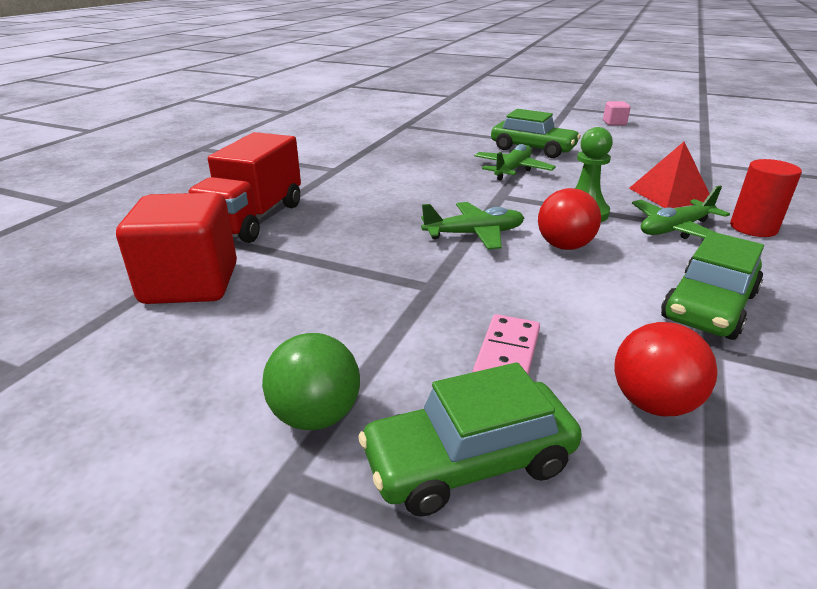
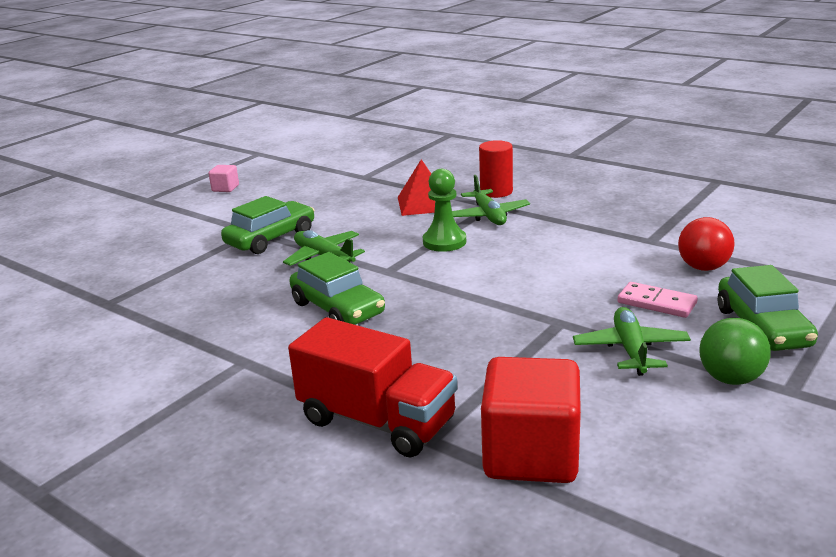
camera: 75 degrees left, 5 degrees down
(474, 234) = (469, 293): green plane -> green plane (630, 350)
(564, 246) = (504, 259): red ball -> none
(709, 306) = (602, 230): green car -> green car (338, 308)

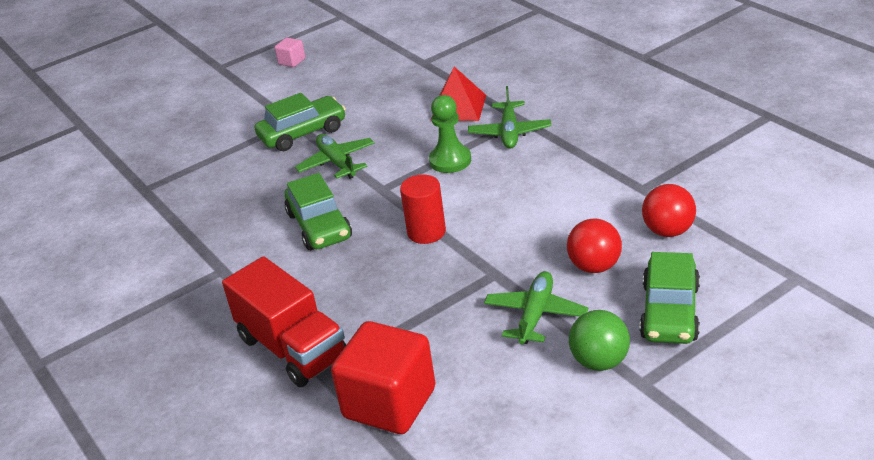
camera: 20 degrees right, 10 degrees up
(496, 192) = (536, 100): red cylinder -> red cylinder (426, 232)
(656, 303) = (594, 266): pink domino -> red ball

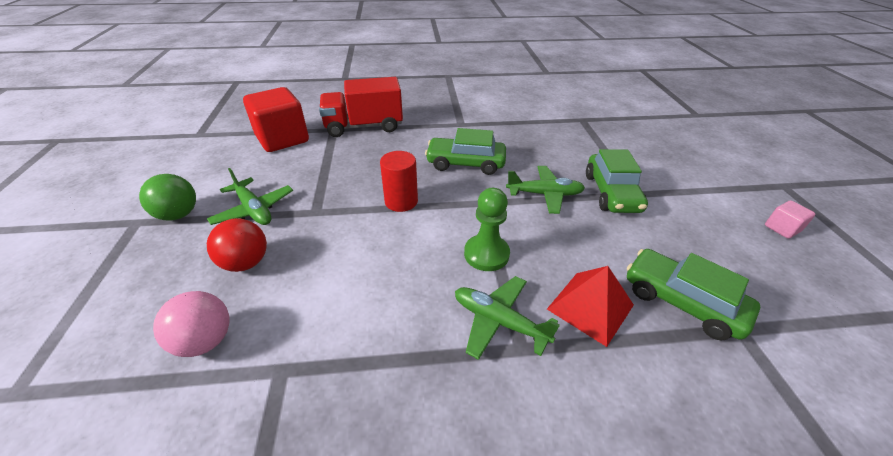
camera: 115 degrees right, 5 degrees up
(668, 231) = (205, 341): red ball -> pink ball
(670, 312) = (146, 273): green car -> green car (681, 302)

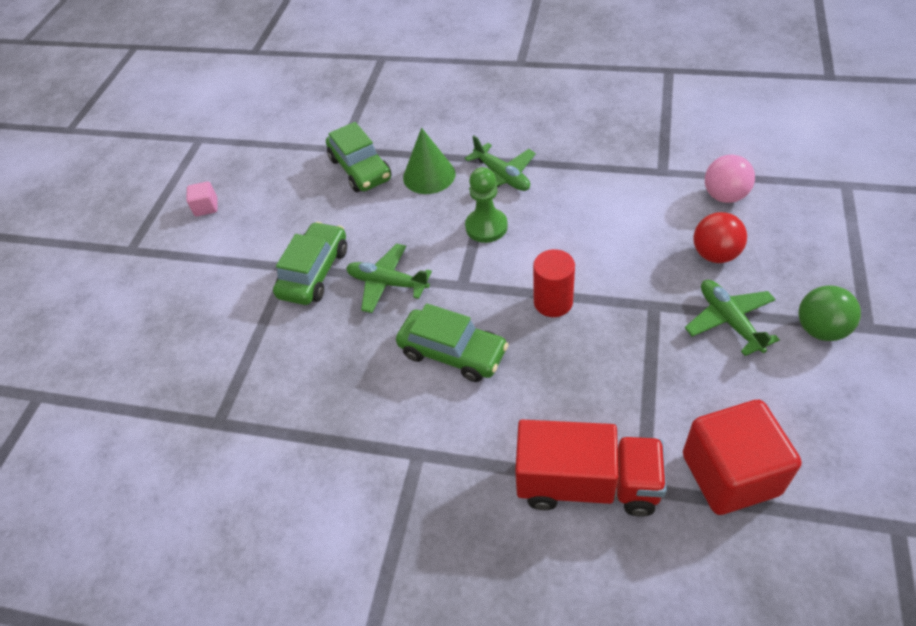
camera: 155 degrees left, 10 degrees up
(590, 307) = (429, 175): red pyramid -> green cone

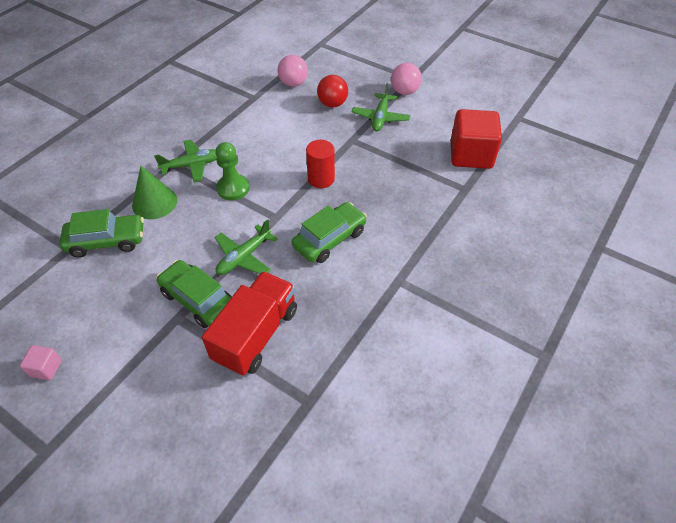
camera: 75 degrees left, 0 degrees up
(587, 484) = (453, 209): red truck -> red truck (256, 334)
(729, 321) = (380, 118): green plane -> green plane turned 75 degrees counterclockwise
(820, 329) = (404, 92): green ball -> pink ball

